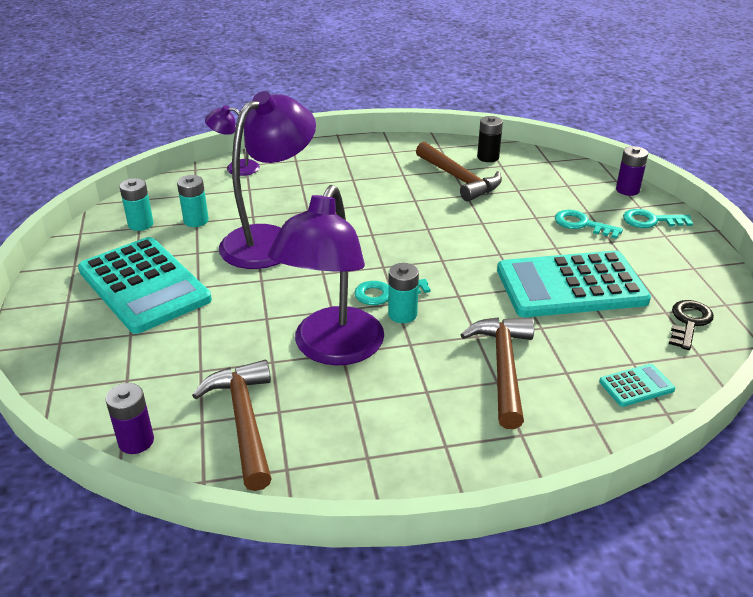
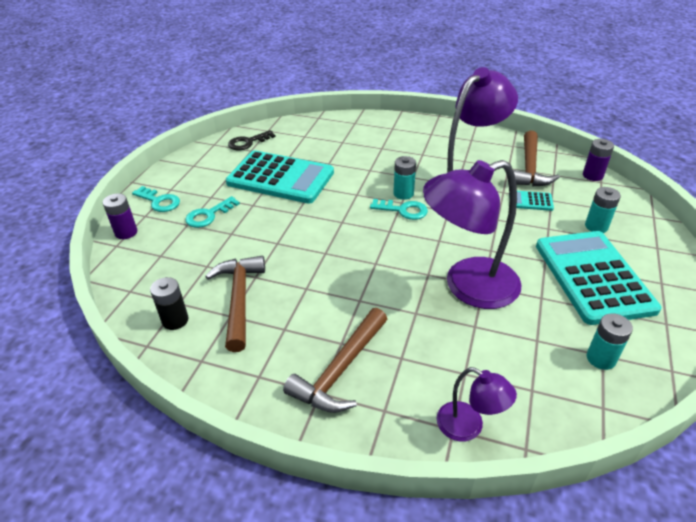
camera: 150 degrees left, 5 degrees up
(196, 220) = (537, 341): turquoise battery -> turquoise battery (596, 226)
(503, 367) = (372, 152): brown hammer -> brown hammer (340, 370)
(582, 224) = (208, 215): turquoise key -> turquoise key turned 75 degrees clockwise
(636, 386) = (317, 128): turquoise calculator -> turquoise calculator (530, 201)

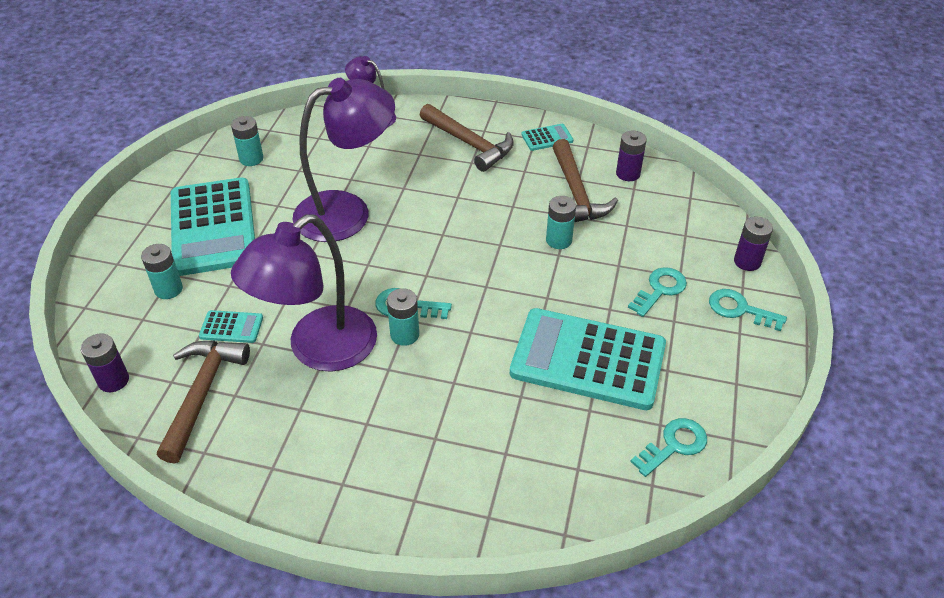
camera: 175 degrees right, 5 degrees up
(175, 320) = (628, 174): black battery -> purple battery
(244, 376) = (547, 138): none -> turquoise calculator
(248, 142) = (674, 445): black key -> turquoise key
(273, 254) = (558, 240): none -> turquoise battery
(340, 370) = (469, 144): brown hammer -> brown hammer turned 105 degrees clockwise

